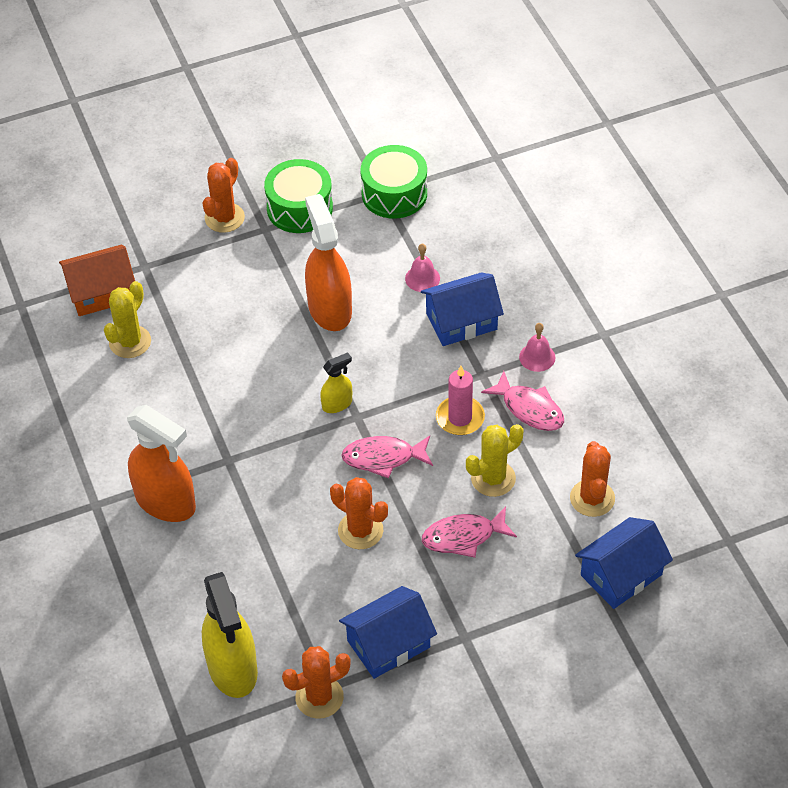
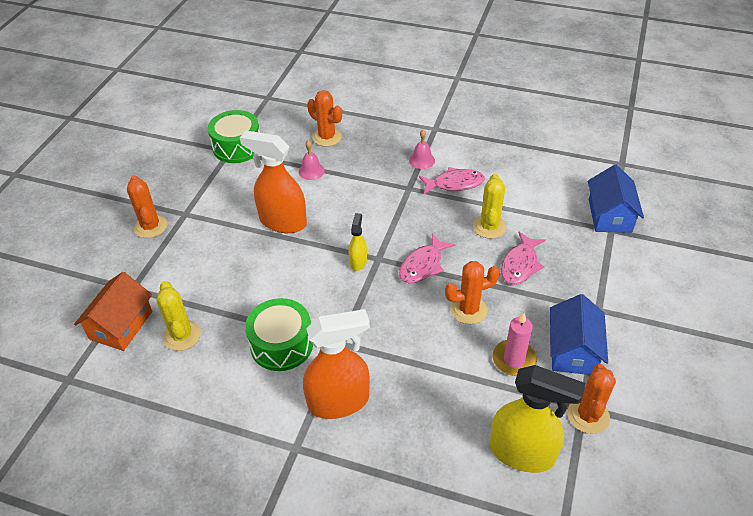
camera: 50 degrees left, 5 degrees down
(299, 208) = (192, 190): green drum -> green drum (281, 344)
(460, 418) = (430, 214): pink candle -> pink candle (514, 360)
(461, 321) = (361, 174): blue house -> none
(592, 498) = (544, 196): orange cactus -> orange cactus (327, 137)

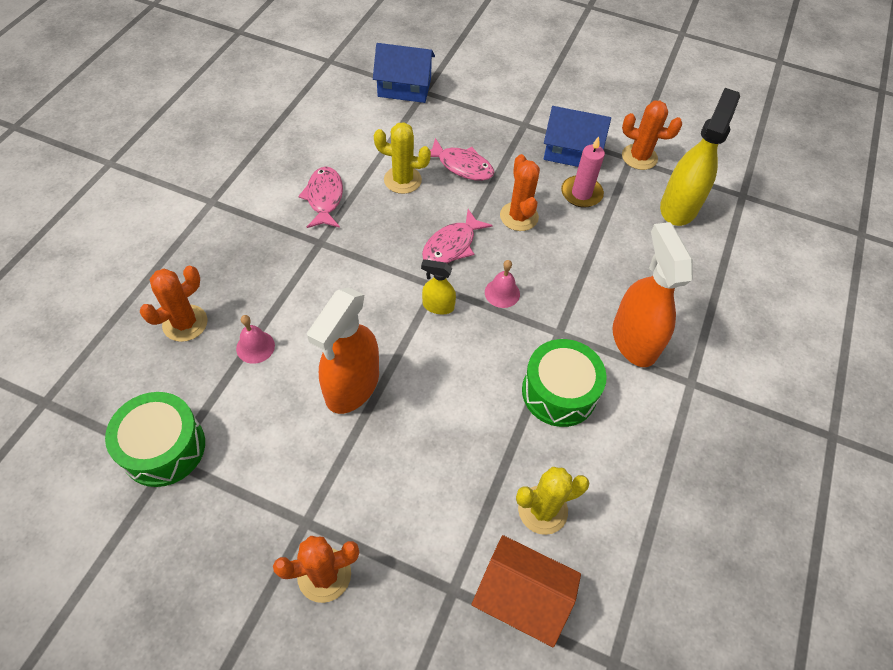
camera: 90 degrees left, 10 degrees up
(422, 160) = (271, 223): pink bell -> pink bell (502, 293)
(423, 265) = (452, 245): pink fish -> pink fish turned 90 degrees clockwise

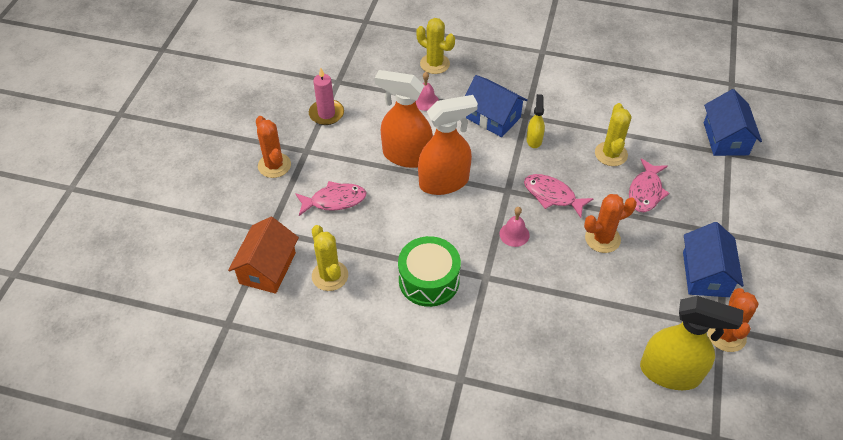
camera: 85 degrees right, 5 degrees down
(163, 448) = (345, 77): green drum -> none
(185, 323) = (435, 64): orange cactus -> yellow cactus
(312, 276) = (492, 117): none -> blue house
(324, 198) = (571, 110): pink fish -> pink fish (334, 200)
(438, 306) = (488, 194): yellow spray bottle -> yellow spray bottle (534, 140)
(581, 193) = (651, 285): pink candle -> pink candle (326, 114)
(634, 340) = (493, 333): orange spray bottle -> orange spray bottle (444, 182)

